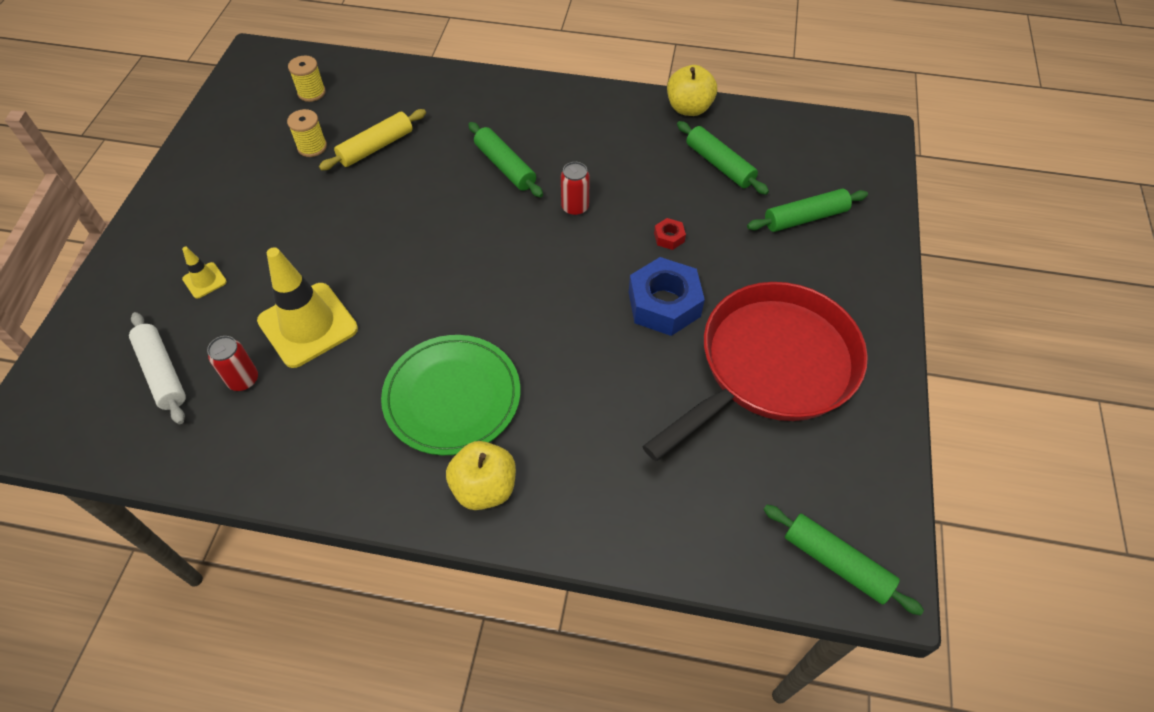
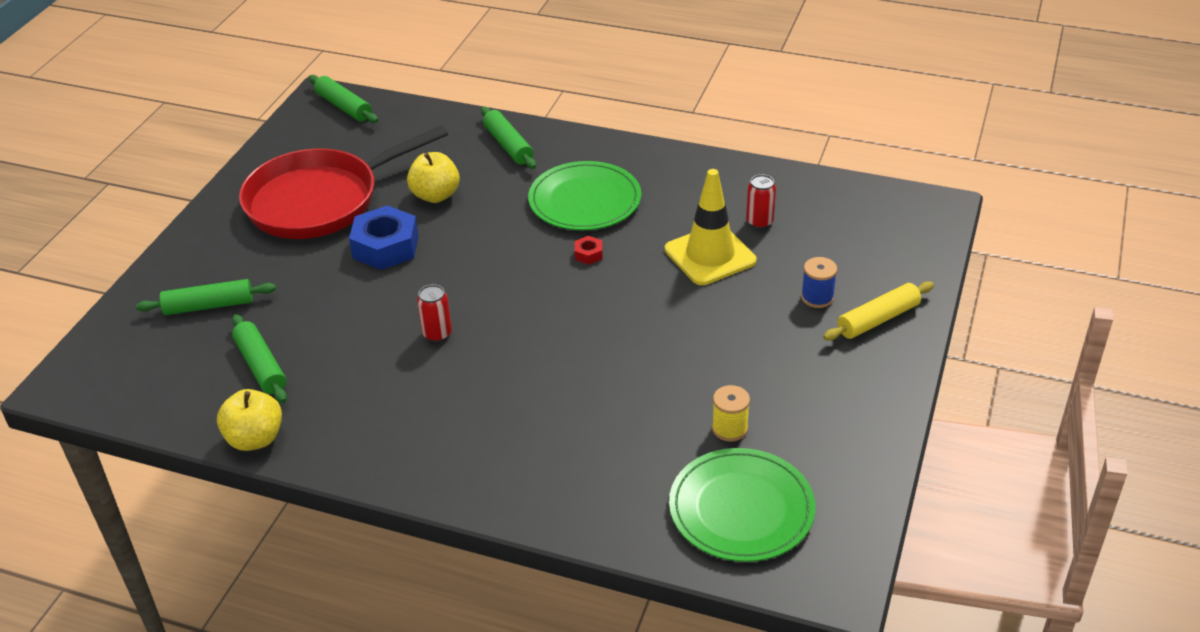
camera: 170 degrees left, 15 degrees down
(162, 373) = (831, 232): white rolling pin -> none
(204, 280) = (817, 297): yellow traffic cone -> blue spool
(311, 93) = (741, 509): yellow spool -> green plate
(376, 147) = (651, 421): yellow rolling pin -> yellow rolling pin (878, 319)
(484, 488) = (567, 152): yellow apple -> yellow apple (435, 195)
(505, 166) = (501, 384): green rolling pin -> green rolling pin (508, 145)
(669, 237) = (354, 299): red nut -> red nut (588, 254)

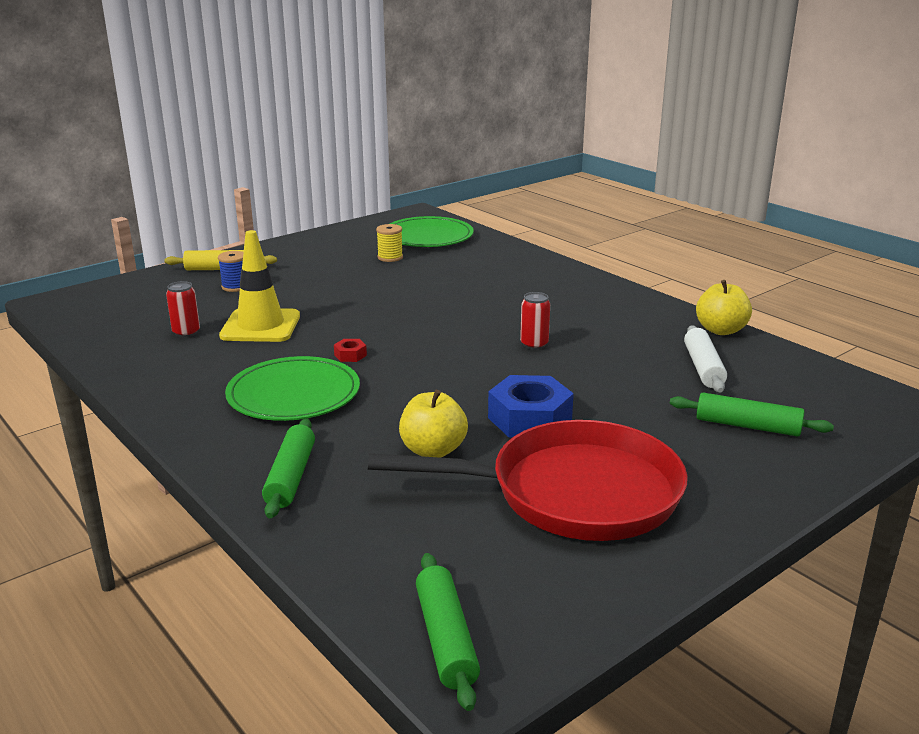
camera: 150 degrees left, 15 degrees down
(261, 366) = (703, 367): green rolling pin -> white rolling pin

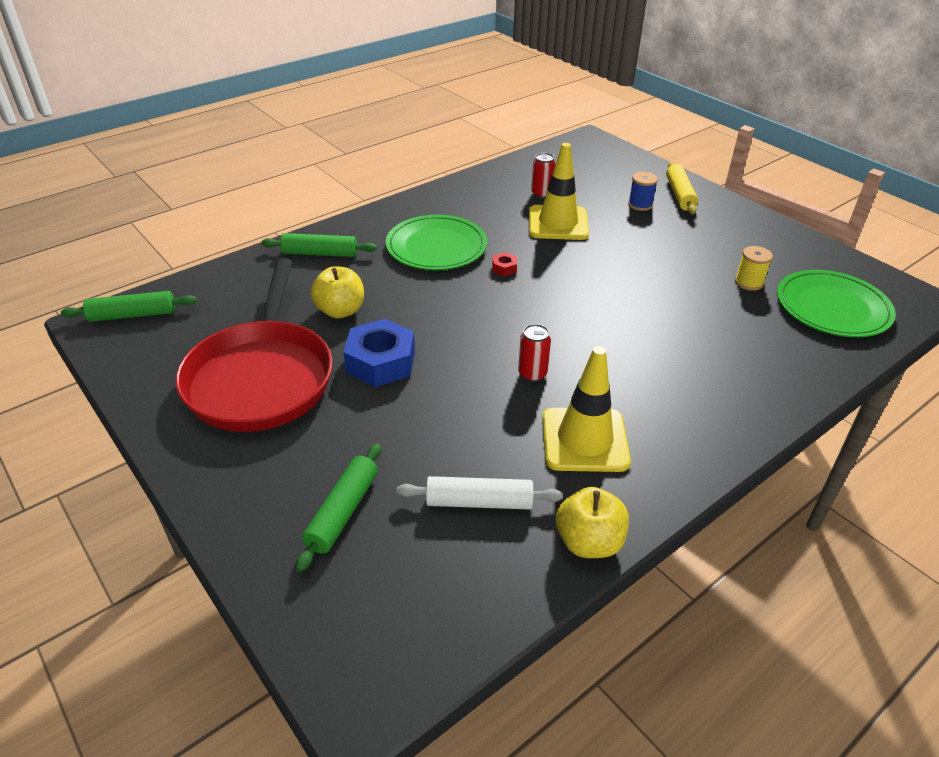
camera: 90 degrees right, 15 degrees up
(614, 327) = (584, 440): none -> yellow traffic cone

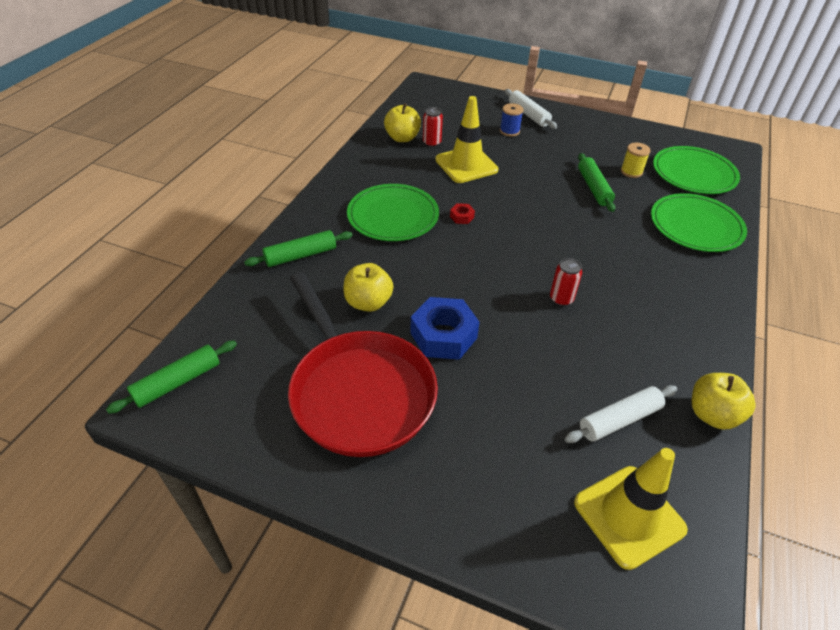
camera: 30 degrees left, 5 degrees up
(343, 512) = (535, 478): green rolling pin -> green rolling pin (594, 188)
(515, 182) = (402, 138): none -> yellow apple
(584, 440) = (641, 337): yellow traffic cone -> yellow traffic cone (629, 516)
(679, 194) = (528, 115): yellow rolling pin -> white rolling pin
(774, 360) = (696, 226): none -> green plate

